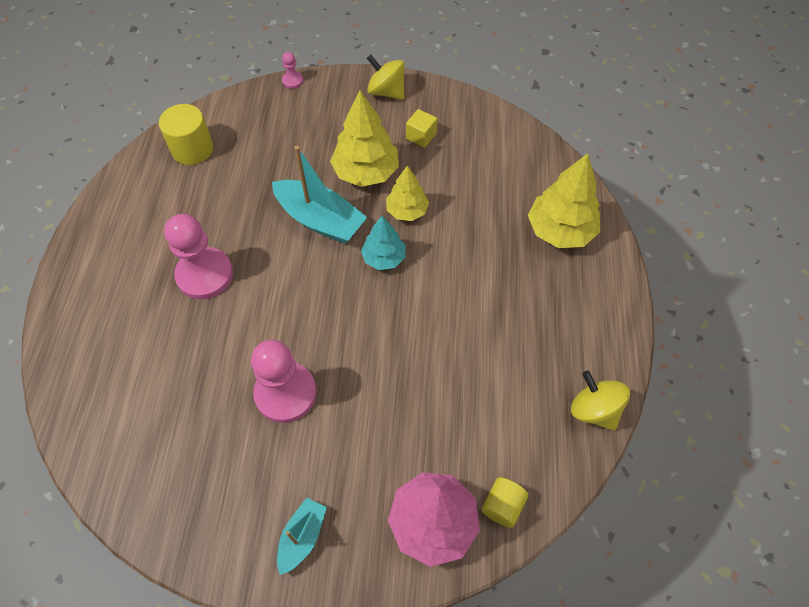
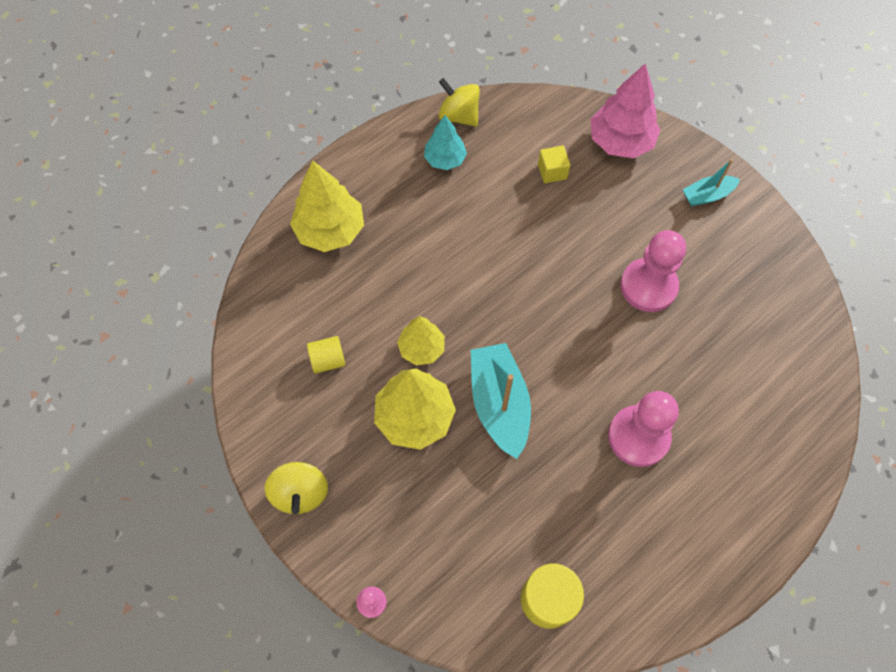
camera: 135 degrees left, 5 degrees up
(384, 258) = (482, 324): turquoise tree -> turquoise tree (445, 159)
(421, 136) = (329, 410): yellow cube -> yellow cube (552, 171)
(502, 506) = (571, 118): yellow cylinder -> yellow cylinder (328, 360)
(594, 410) = (459, 116): yellow spinning top -> yellow spinning top turned 120 degrees clockwise

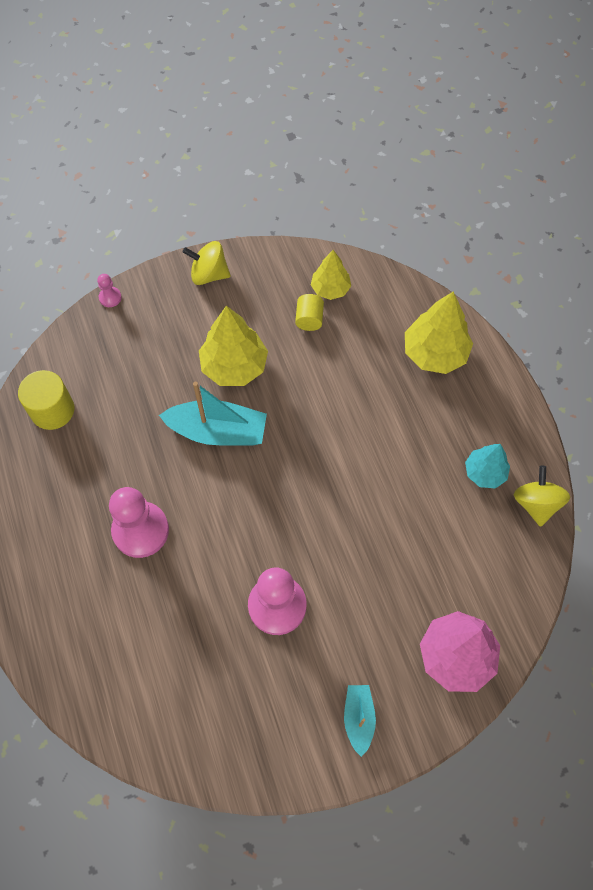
camera: 110 degrees right, 0 degrees up
(421, 348) = (292, 390): yellow tree -> yellow tree (330, 289)
(459, 116) = (536, 503): yellow spinning top -> yellow spinning top turned 60 degrees counterclockwise
(552, 171) = (439, 569): yellow cube -> none

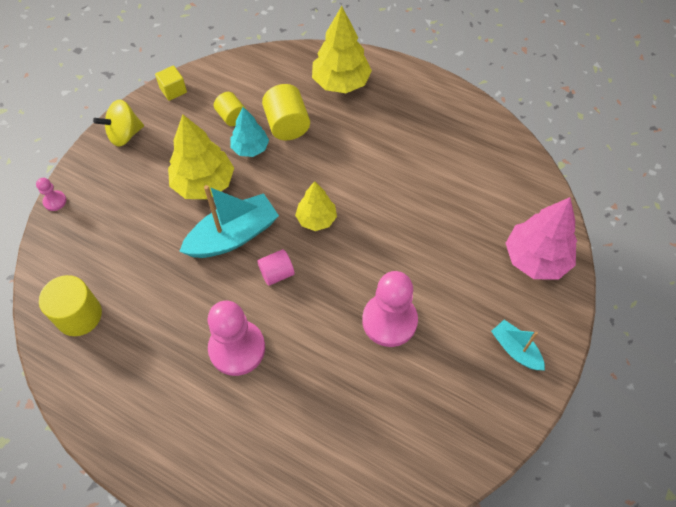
camera: 40 degrees left, 5 degrees down
(224, 492) = (277, 273): none -> pink cylinder
(282, 259) = (173, 90): none -> yellow cube
(330, 289) = (229, 88): yellow tree -> yellow tree (316, 219)
(349, 361) = (287, 125): none -> yellow cylinder
(485, 472) = (443, 133): turquoise tree -> turquoise tree (250, 148)
(536, 503) = (492, 130): yellow spinning top -> none

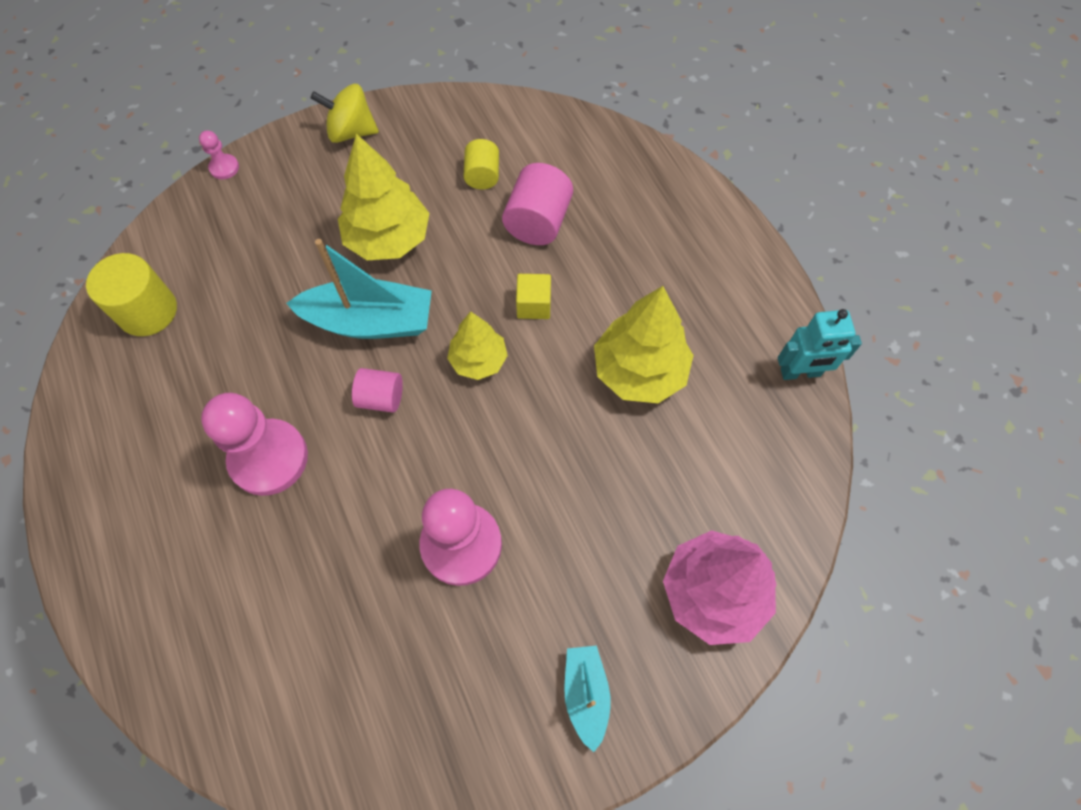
camera: 35 degrees right, 5 degrees up
(173, 90) = (443, 107): yellow cube -> yellow cube (533, 305)
(250, 148) = (473, 226): turquoise tree -> none
(287, 125) = (538, 222): yellow cylinder -> pink cylinder
(341, 82) = (646, 205): yellow tree -> yellow tree (639, 371)
(491, 125) = (800, 373): none -> turquoise robot

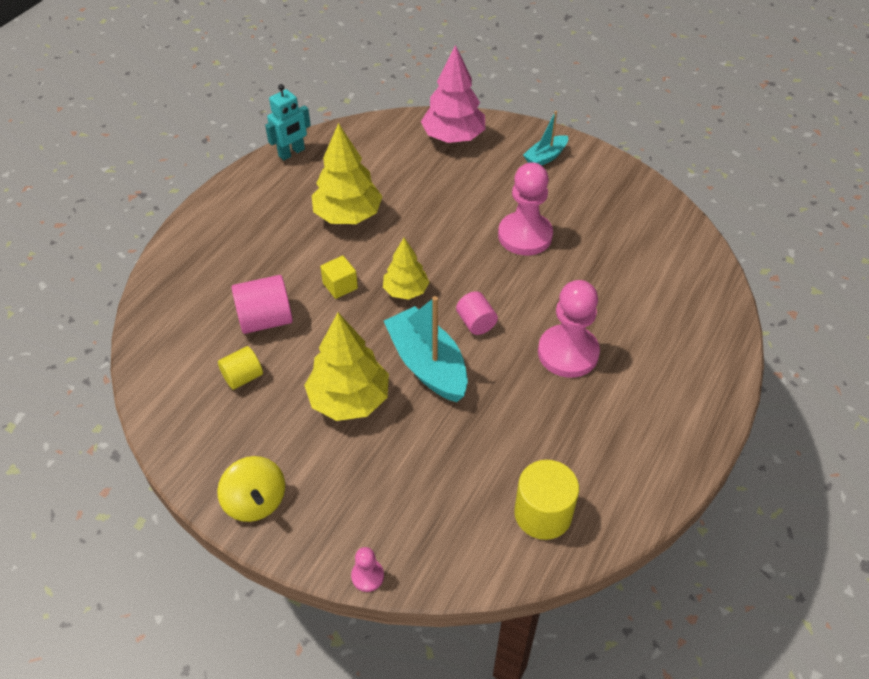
camera: 125 degrees left, 15 degrees down
(800, 373) = (292, 153): turquoise robot -> turquoise robot turned 90 degrees clockwise

